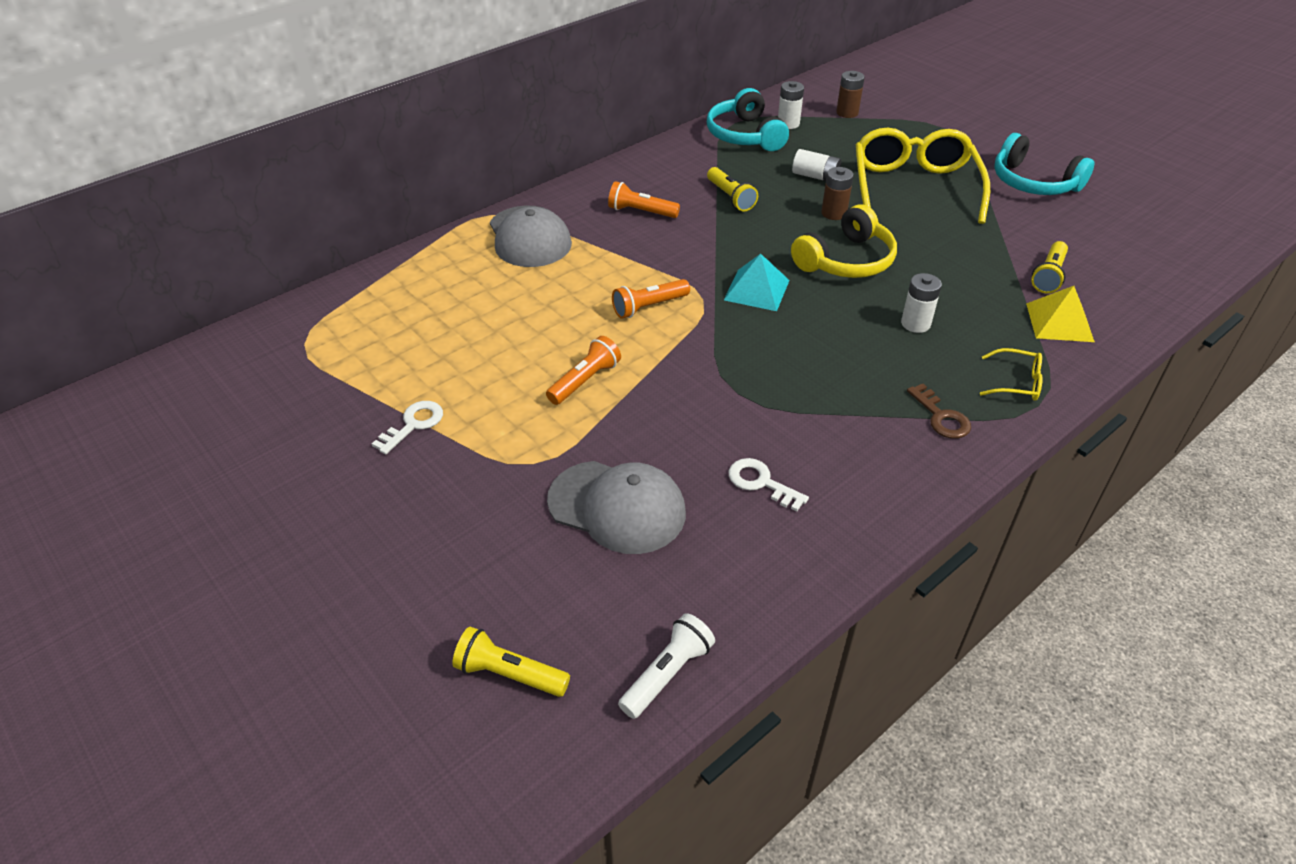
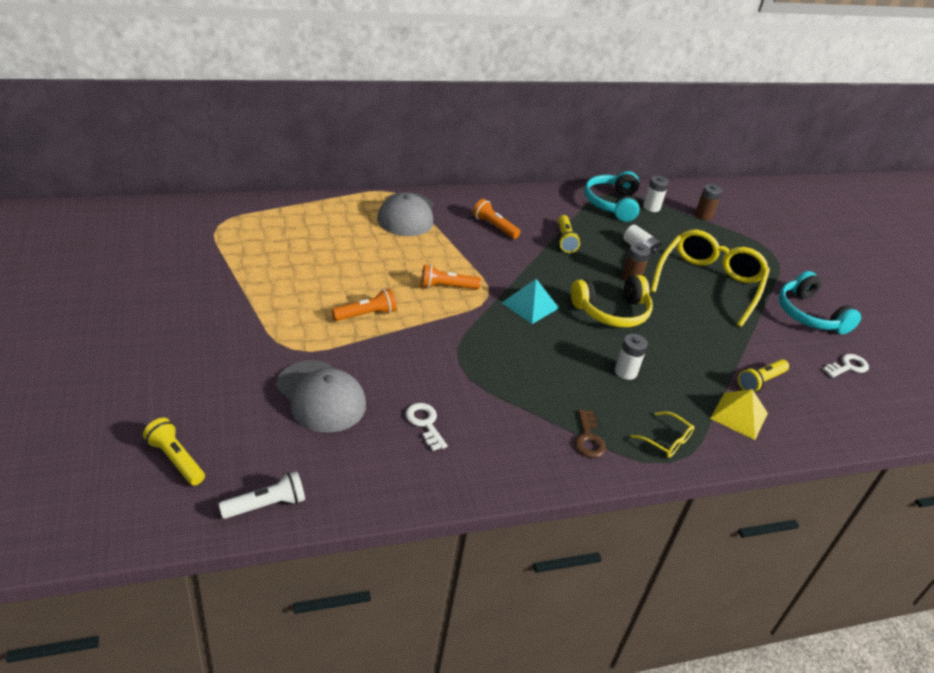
camera: 20 degrees right, 5 degrees down
(413, 424) = (241, 296): white key -> white key (848, 366)

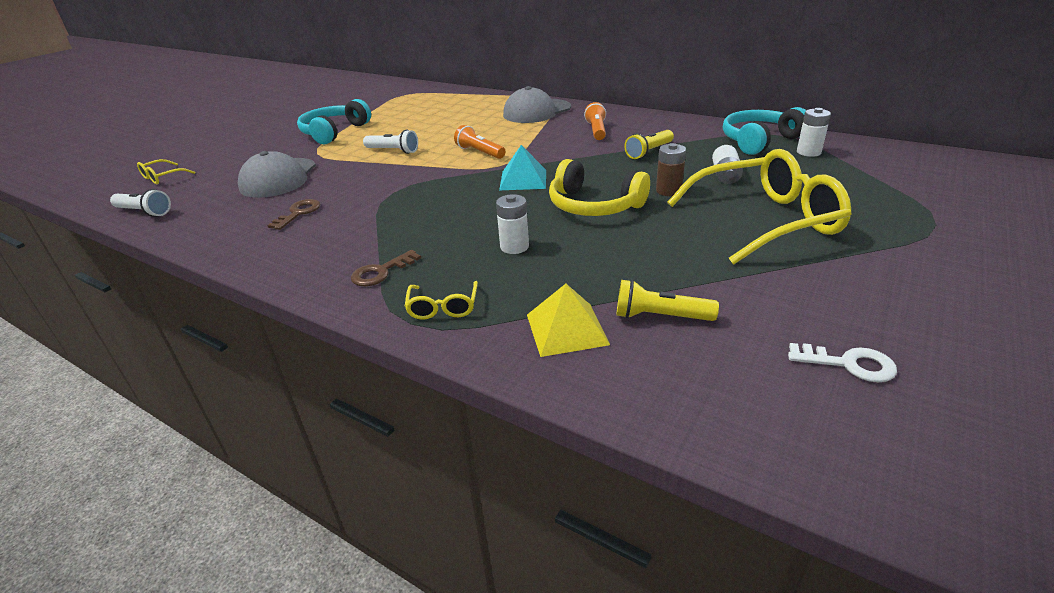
camera: 55 degrees right, 5 degrees down
(176, 459) = (162, 177): yellow flashlight -> yellow glasses
(366, 314) = (393, 151): orange flashlight -> white flashlight
(425, 423) = (298, 213): white key -> brown key
(703, 215) = (877, 172): brown battery -> none
(809, 314) = (883, 292): turquoise headphones -> turquoise headphones (334, 132)

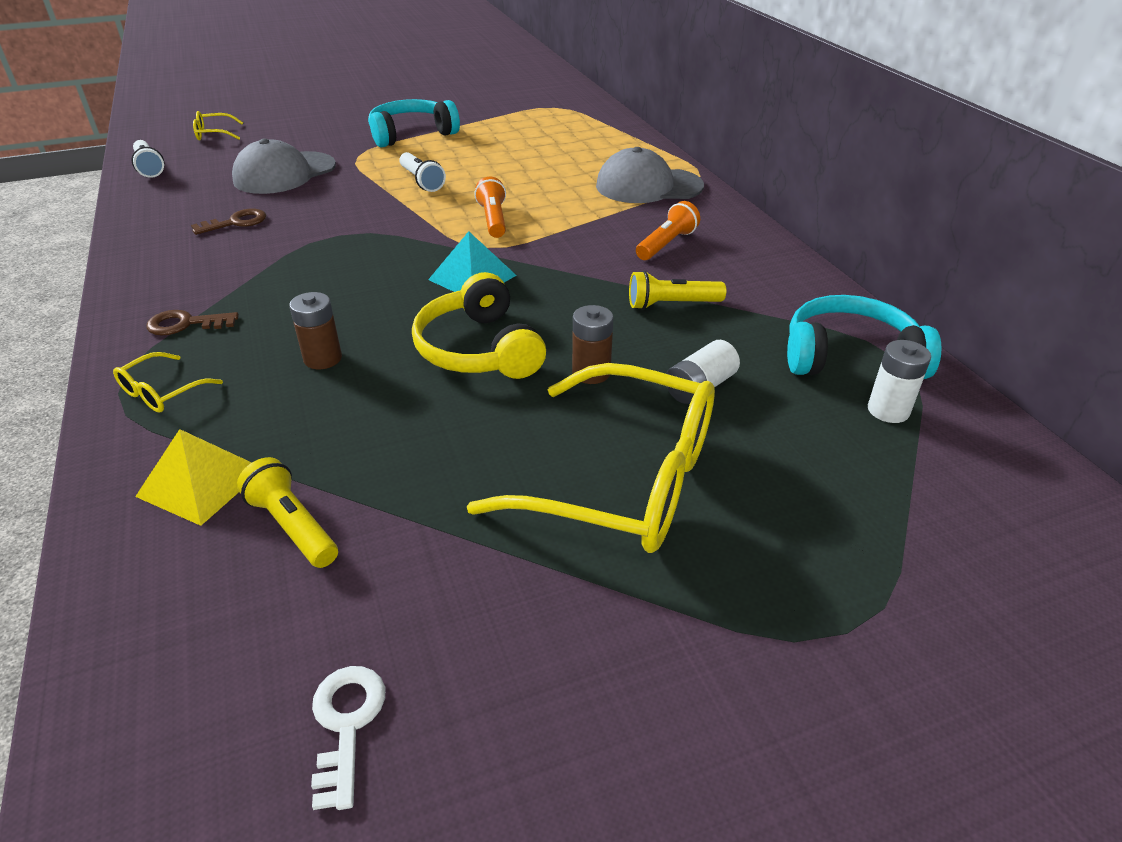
camera: 35 degrees right, 5 degrees up
(514, 247) = (323, 359): white battery -> brown battery
(849, 364) = (346, 724): white key -> white key turned 150 degrees counterclockwise

